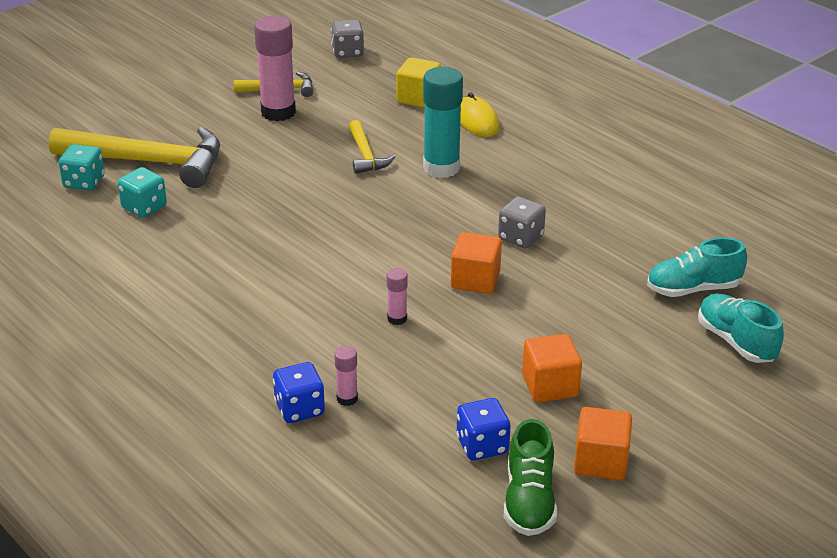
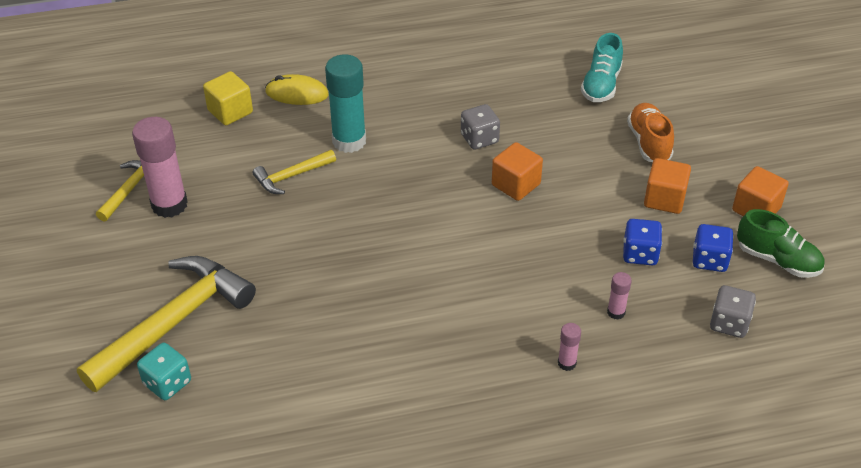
camera: 60 degrees left, 10 degrees up
(144, 207) = (250, 351): turquoise dice -> none
(299, 409) = (612, 344): blue dice -> blue dice (640, 254)
(347, 52) = (109, 123): grey dice -> grey dice (729, 323)
(366, 155) = (291, 176): yellow hammer -> yellow hammer turned 135 degrees clockwise
(397, 319) = (535, 246): pink glue stick -> pink glue stick (566, 363)
(631, 350) = (649, 143): none -> orange shoe
(736, 342) = (670, 93): turquoise shoe -> none

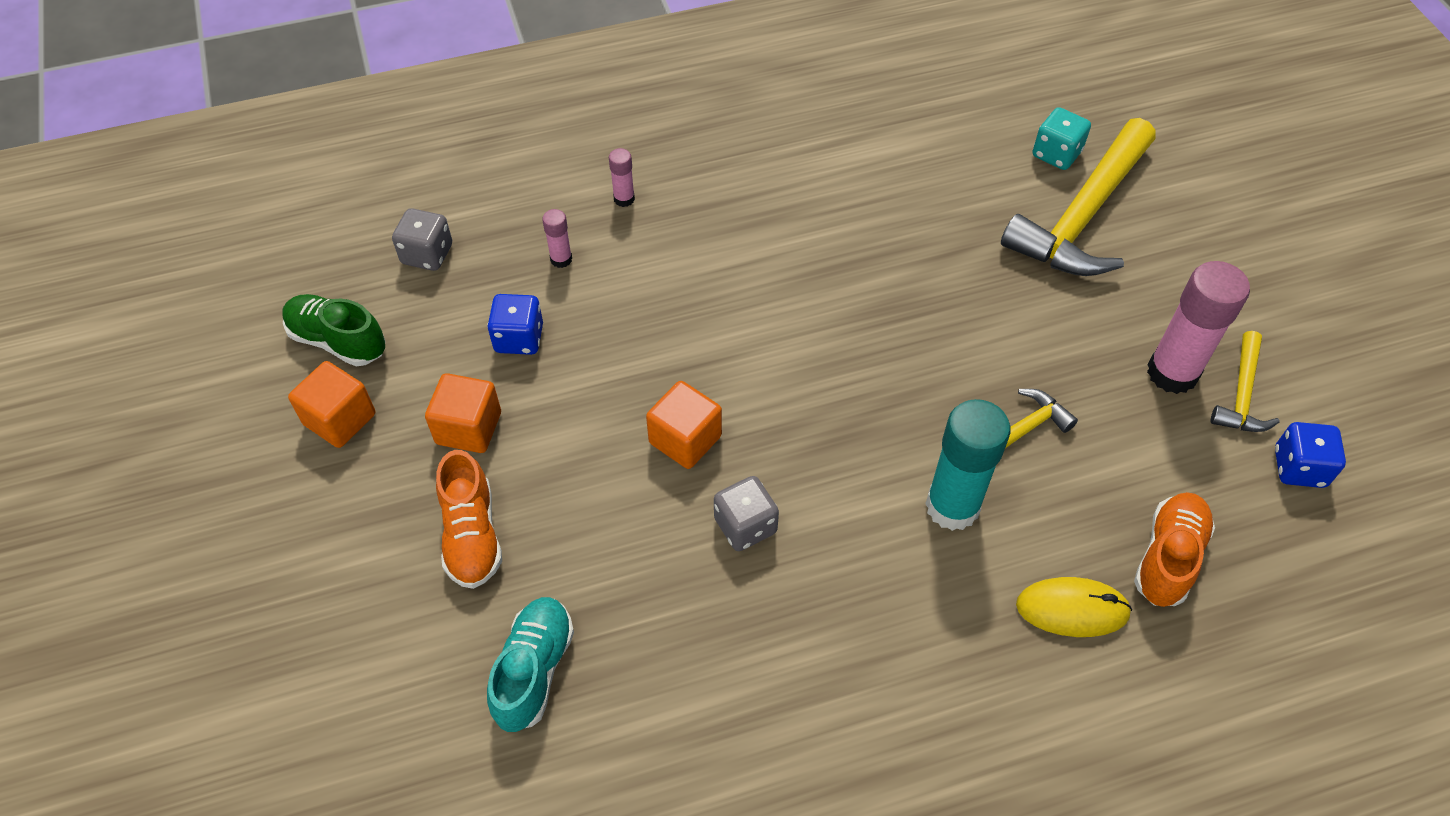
camera: 175 degrees right, 10 degrees up
(230, 111) = (1168, 558): yellow cube -> orange shoe
(709, 260) = (428, 335): blue dice -> blue dice (1299, 468)

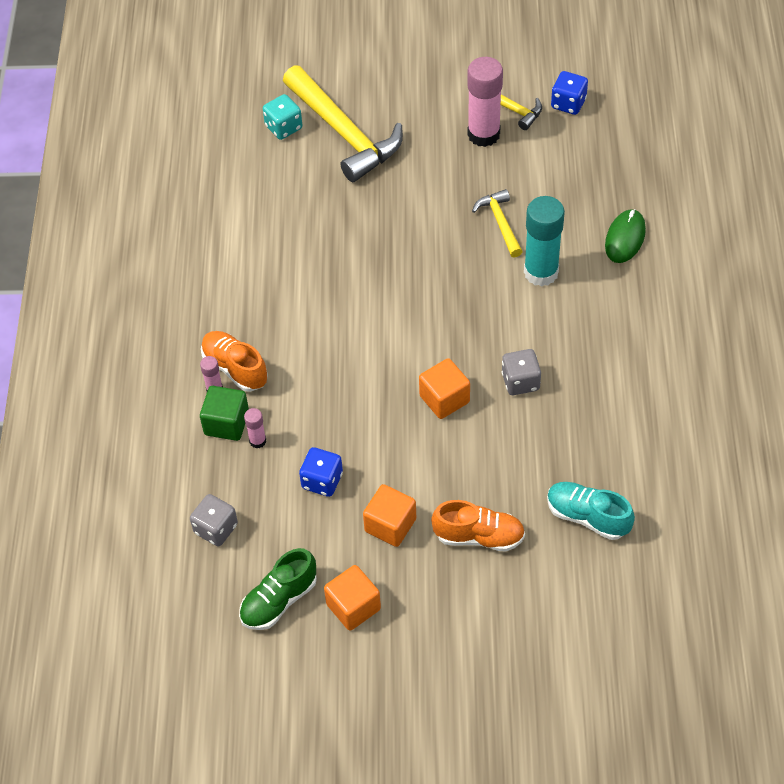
camera: 70 degrees left, 0 degrees up
(578, 223) = (226, 423): none -> green cube
(1072, 609) = (625, 238): yellow mouse -> green mouse
(1168, 558) = (606, 184): orange shoe -> orange shoe (235, 368)

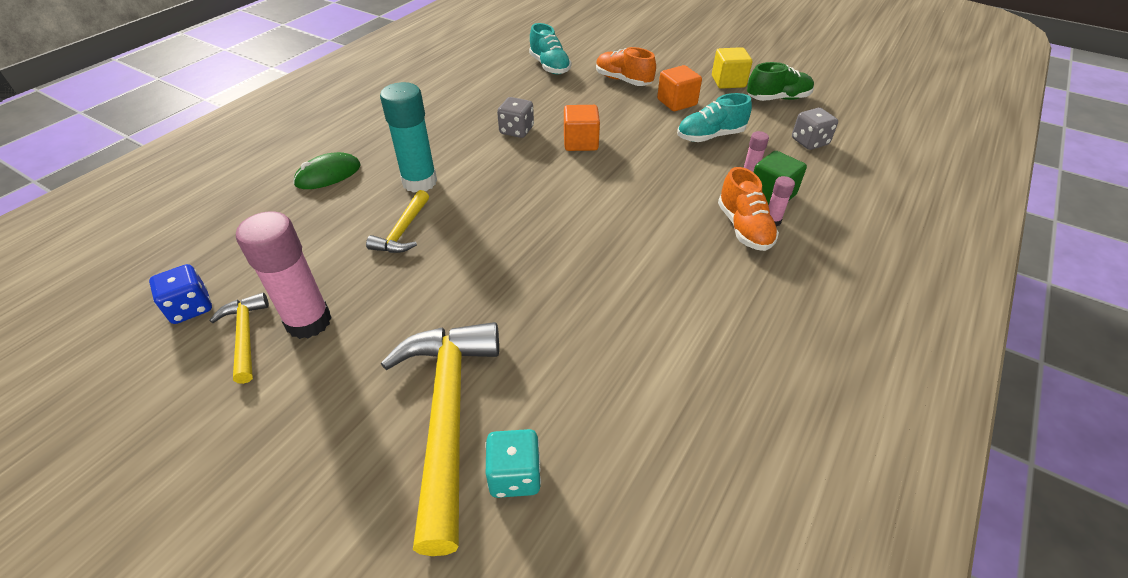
camera: 150 degrees left, 10 degrees down
(322, 481) = (710, 136): blue dice -> turquoise shoe
(353, 607) = (728, 82): orange cube -> yellow cube

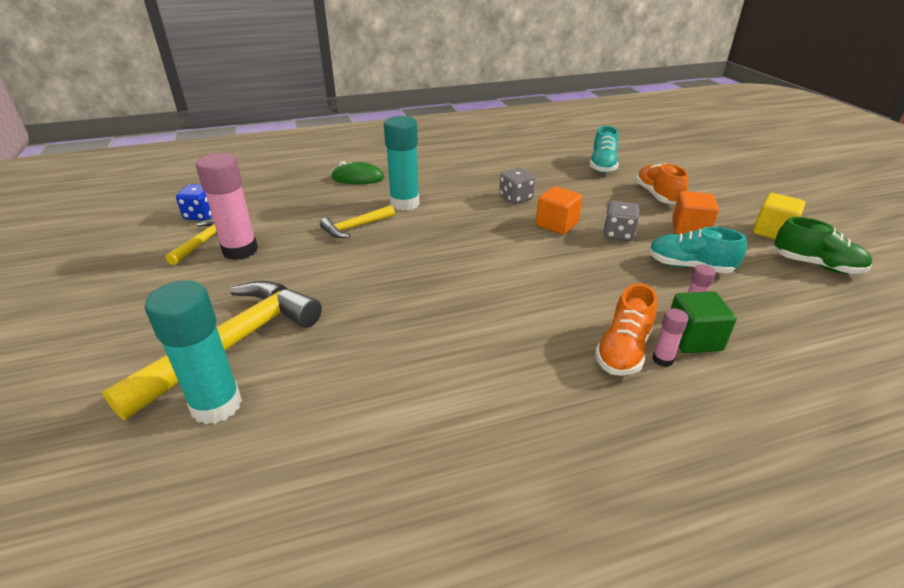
camera: 40 degrees right, 10 degrees down
(515, 475) = (216, 405): turquoise dice -> turquoise glue stick
(809, 142) = (806, 316): grey dice -> grey dice (618, 234)

